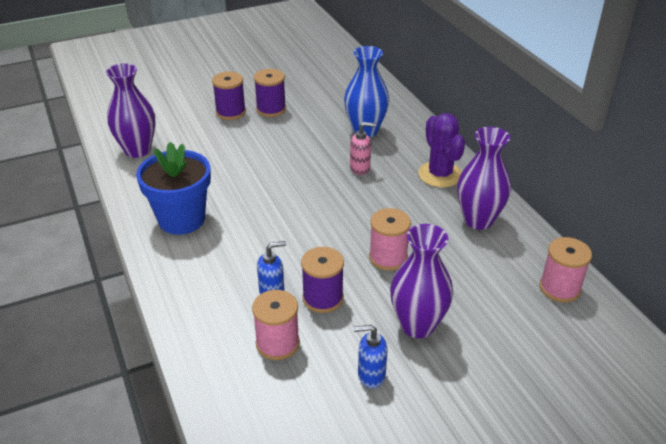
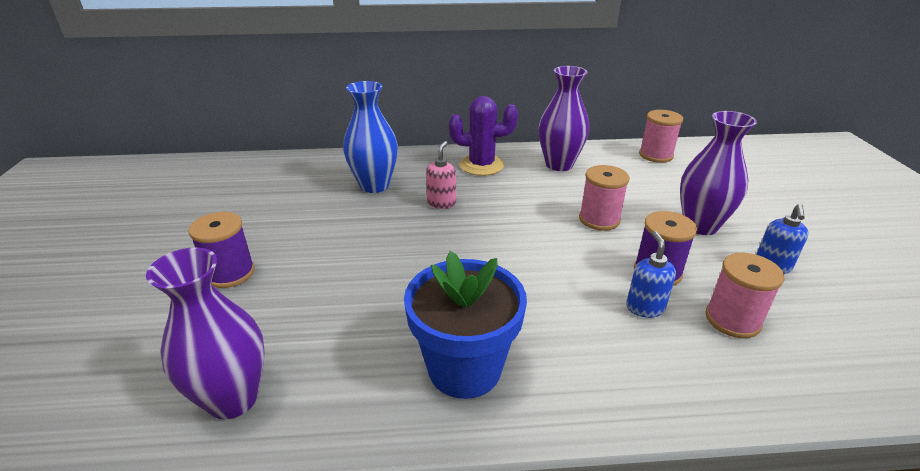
camera: 70 degrees left, 5 degrees down
(271, 109) = (262, 238): purple spool -> none

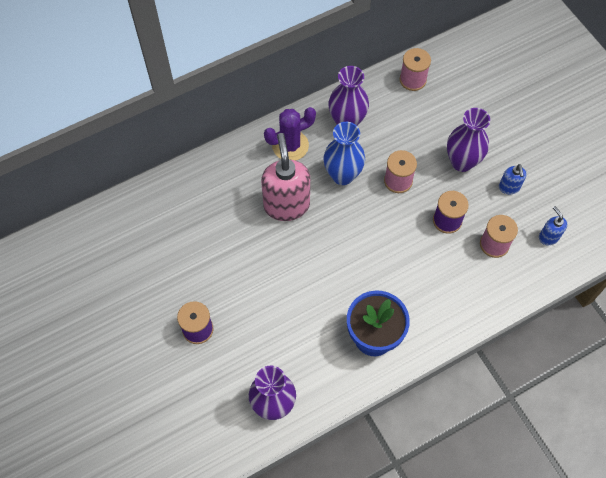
camera: 25 degrees left, 30 degrees up
(374, 185) = (226, 204): blue vase -> blue vase (342, 175)
(441, 203) = (286, 205): pink soap dispenser -> pink soap dispenser, size x2.10
(644, 307) = (448, 254): blue soap dispenser -> blue soap dispenser (548, 237)

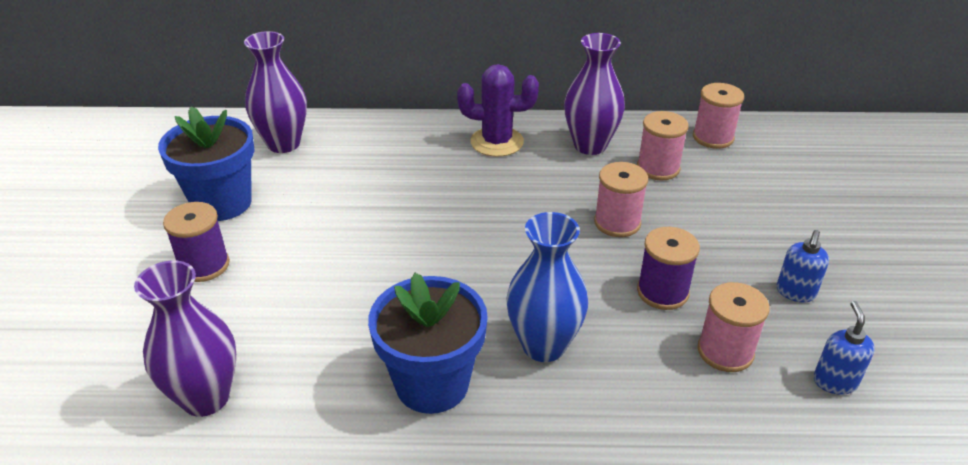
camera: 30 degrees right, 25 degrees down
(165, 280) = (222, 203): none -> blue flower pot
(286, 205) = (441, 191): pink soap dispenser -> none
(342, 175) = (542, 190): blue vase -> blue vase (544, 345)
(396, 123) = (658, 168): none -> pink spool
(462, 162) = (732, 237): purple vase -> purple vase (283, 144)

